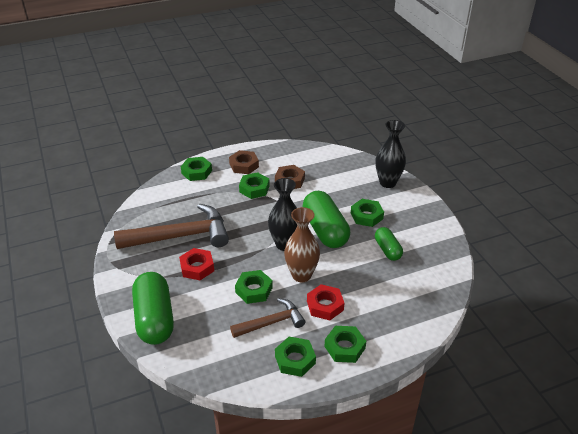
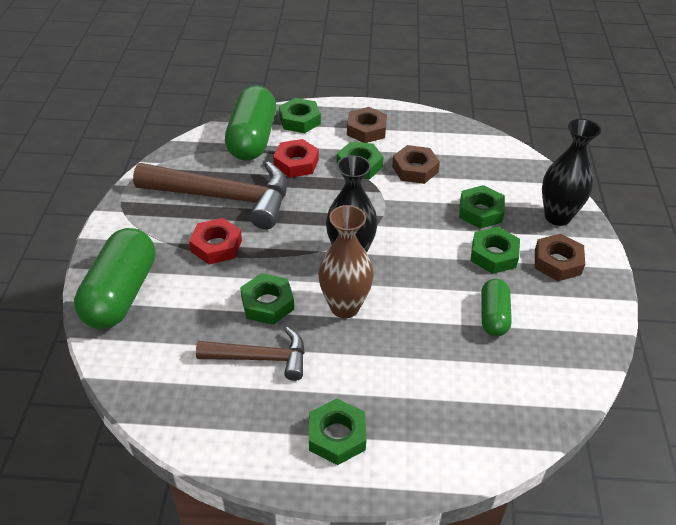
camera: 25 degrees right, 5 degrees up
(295, 360) = (257, 424): green nut -> green nut (480, 211)
(325, 230) = (419, 255): green capsule -> green capsule (252, 139)
(325, 305) = (348, 363): red nut -> red nut (296, 163)
(403, 208) = (557, 262): none -> brown nut

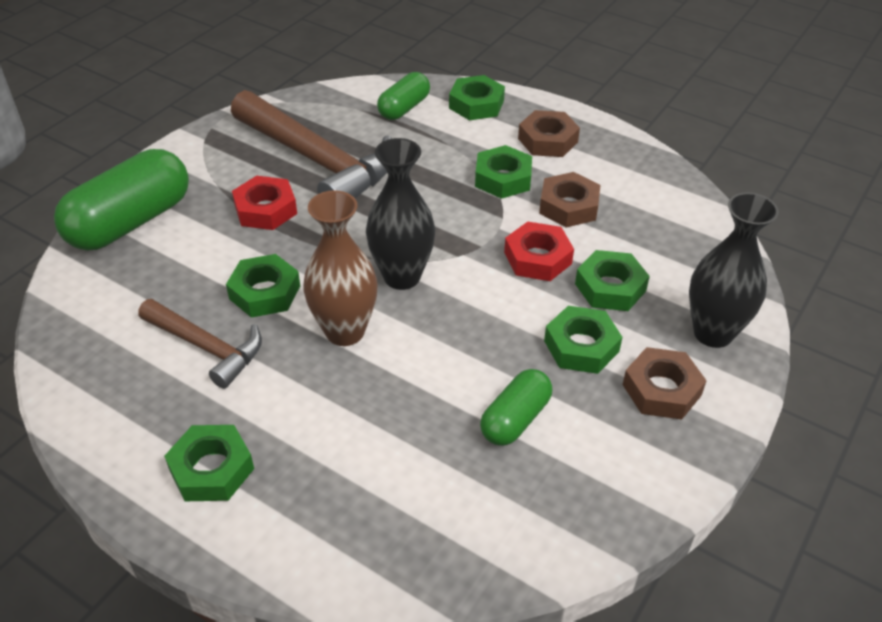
camera: 30 degrees right, 0 degrees up
(252, 139) = (404, 108): green capsule -> green capsule, size x0.55
(296, 163) = (430, 151): red nut -> red nut (537, 258)

